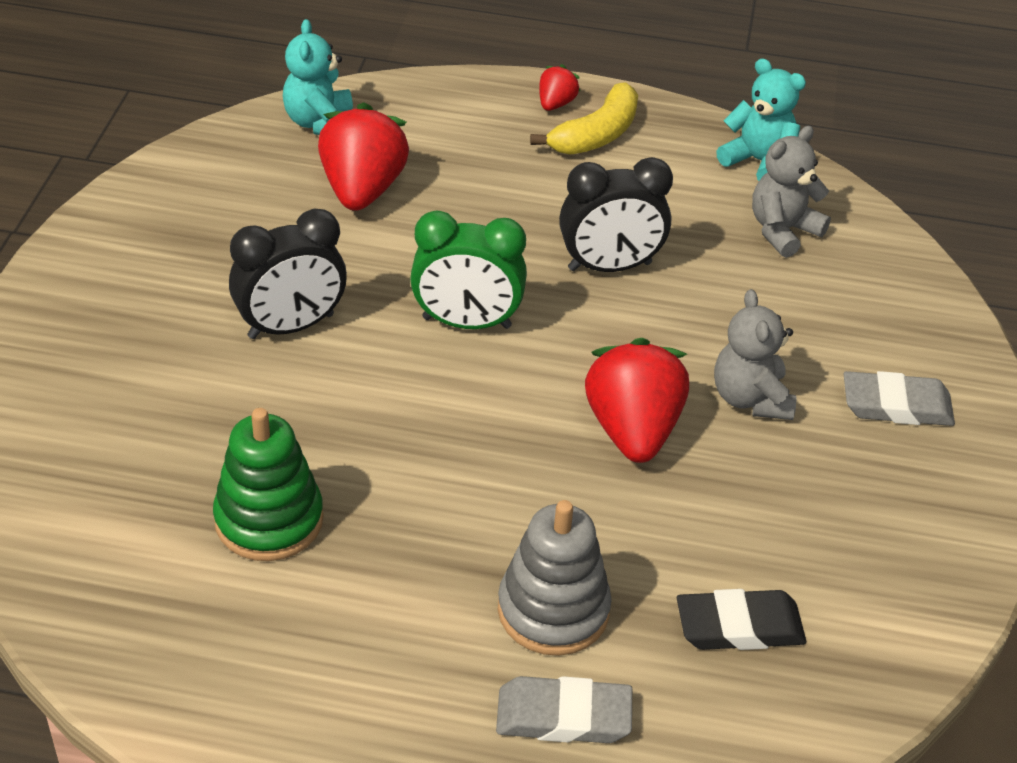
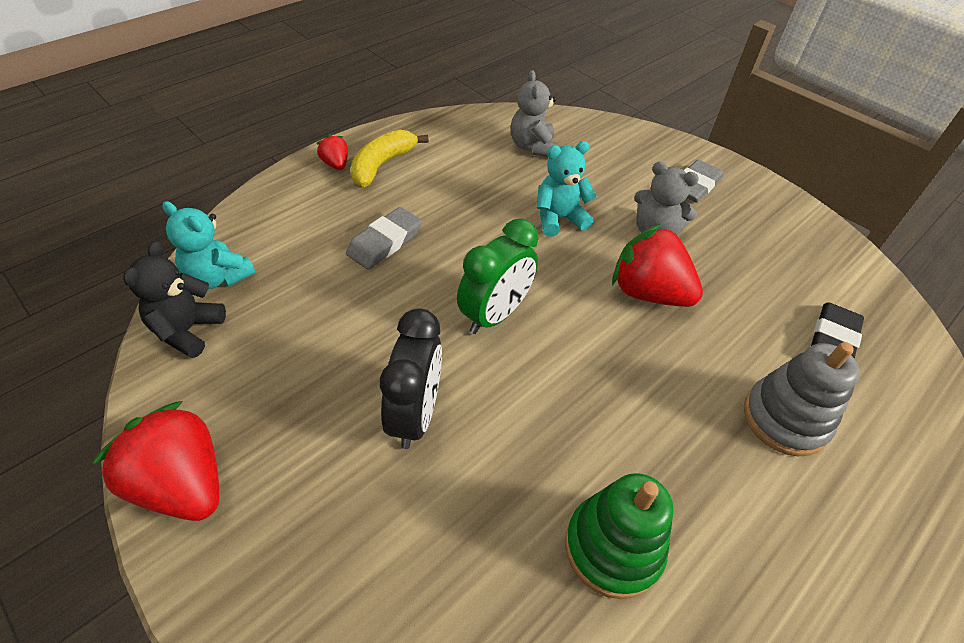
camera: 55 degrees left, 5 degrees up
(245, 143) = (187, 330): none -> black teddy bear
(362, 189) = (313, 294): red strawberry -> red strawberry (182, 484)
(563, 716) = (881, 466): grey eraser -> grey eraser (385, 242)
(596, 135) = (382, 165): yellow banana -> yellow banana turned 135 degrees counterclockwise
(609, 266) = (501, 224): black clock -> none
(758, 161) = (470, 124): turquoise teddy bear -> turquoise teddy bear (559, 218)

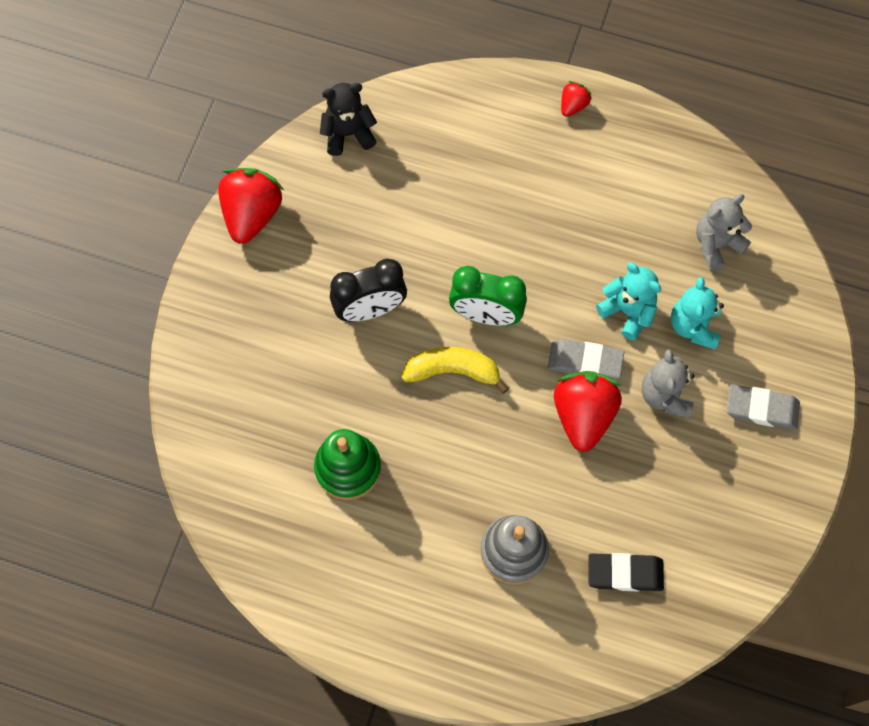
camera: 65 degrees right, 20 degrees up
(218, 277) = (401, 116): turquoise teddy bear -> turquoise teddy bear (694, 326)
(382, 165) = (598, 140): yellow banana -> yellow banana (452, 371)
(385, 242) = (508, 198): grey eraser -> grey eraser (585, 362)

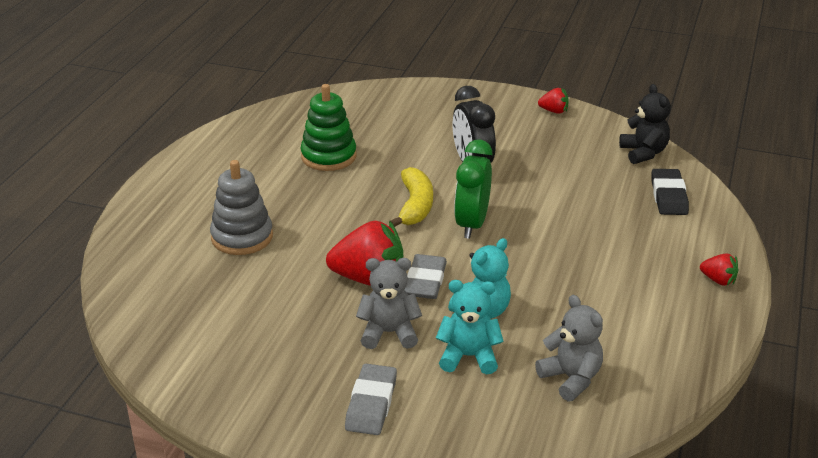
camera: 90 degrees right, 35 degrees down
(252, 214) = (554, 111): red strawberry -> red strawberry, size x0.49
(625, 573) = (207, 300): black eraser -> black eraser (668, 196)

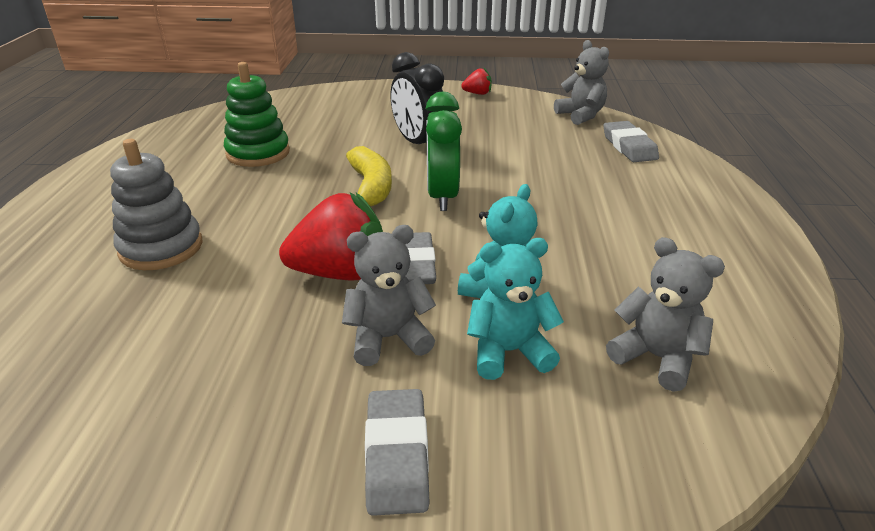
camera: 15 degrees left, 0 degrees up
(643, 153) = (580, 115): black teddy bear -> grey teddy bear
(668, 196) = (629, 146): black eraser -> grey eraser
(718, 280) = (736, 214): red strawberry -> none

